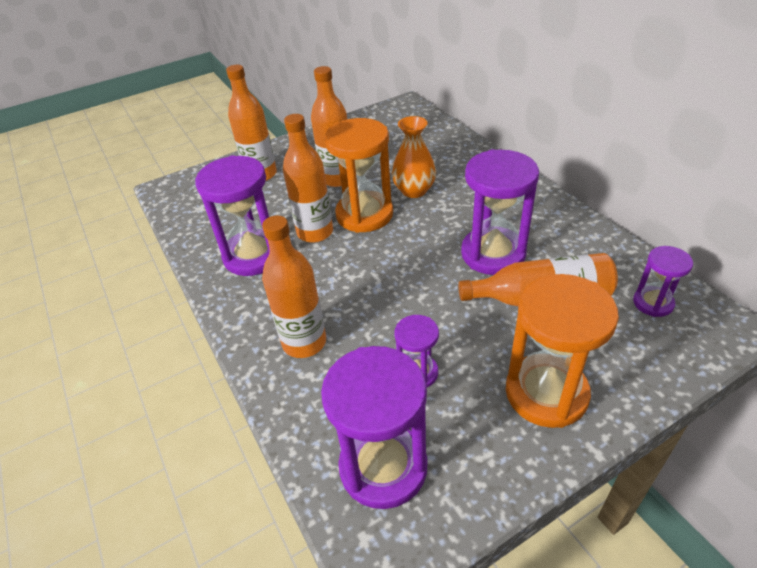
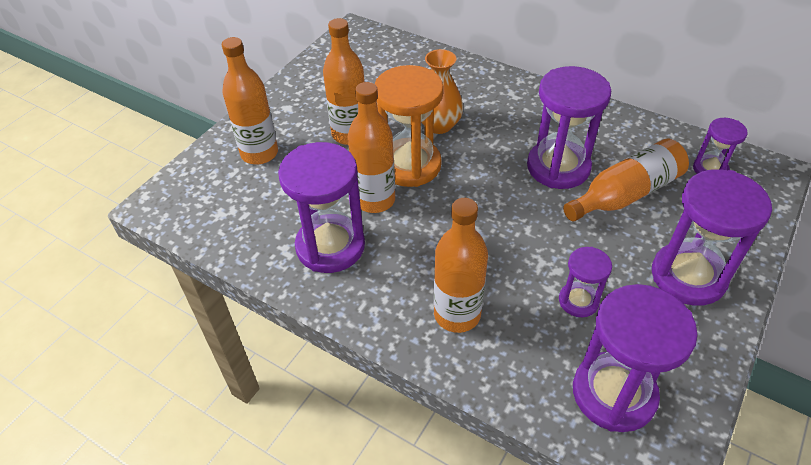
camera: 30 degrees left, 5 degrees up
(546, 393) = (688, 276): orange hourglass -> purple hourglass

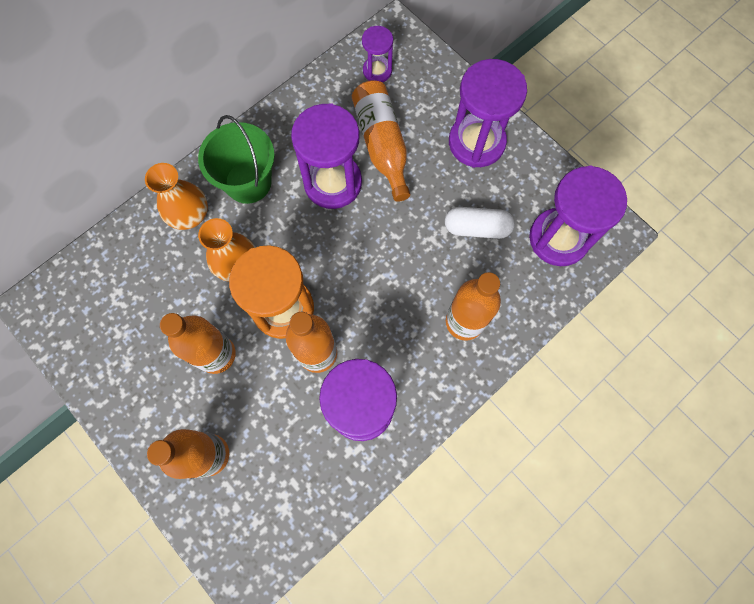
camera: 75 degrees left, 25 degrees up
(470, 85) = (190, 215): none -> orange vase
(523, 111) = (248, 182): none -> green bucket
(578, 301) = (477, 228): purple hourglass -> white capsule

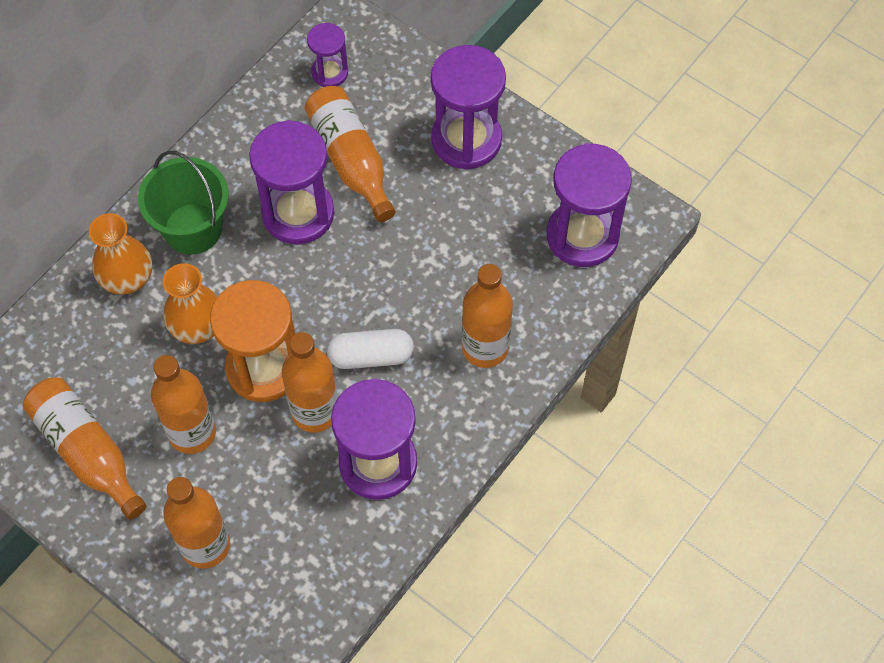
camera: 10 degrees left, 10 degrees down
(131, 356) = (87, 452): none -> orange bottle
(477, 228) = (482, 239): white capsule -> white capsule (371, 356)

